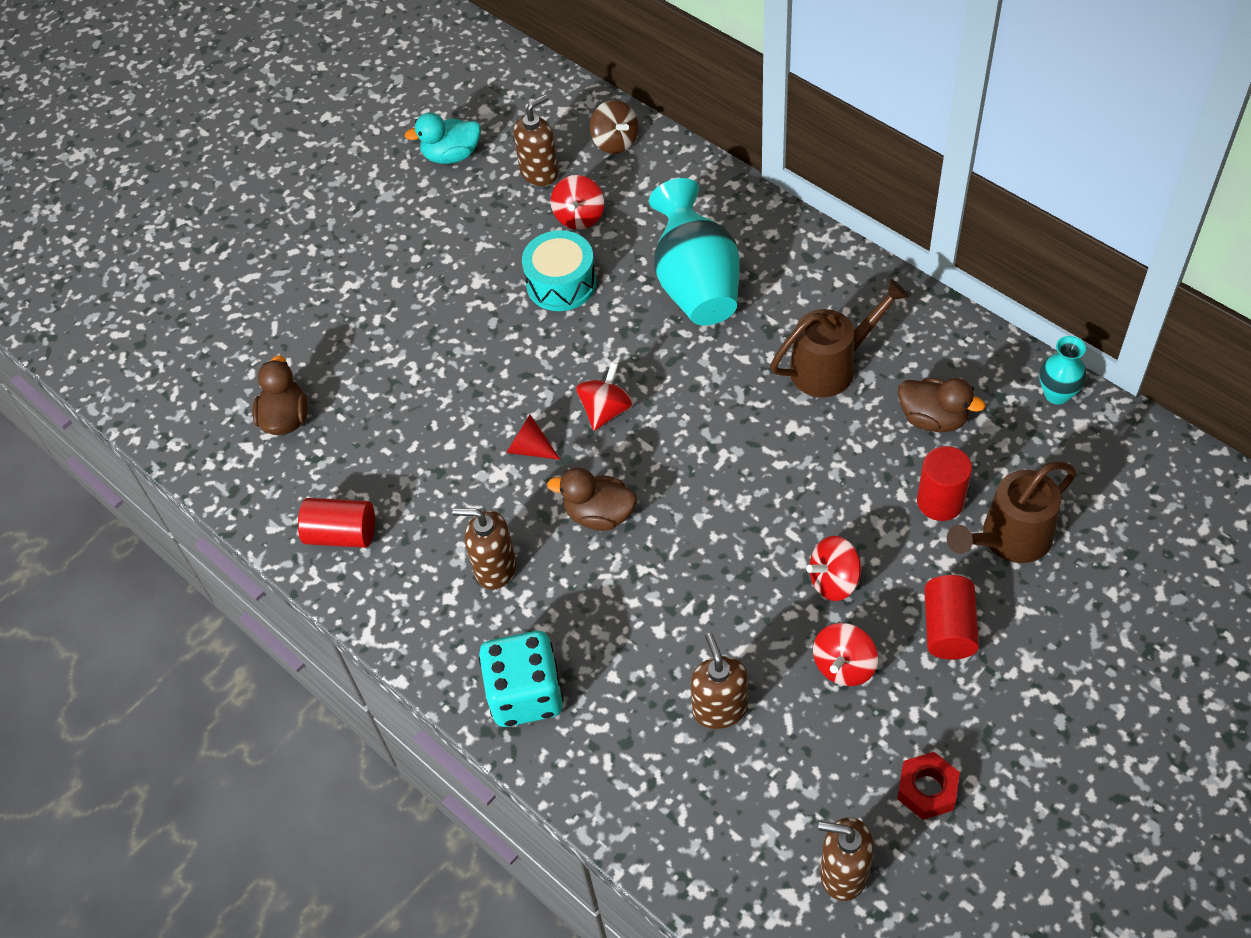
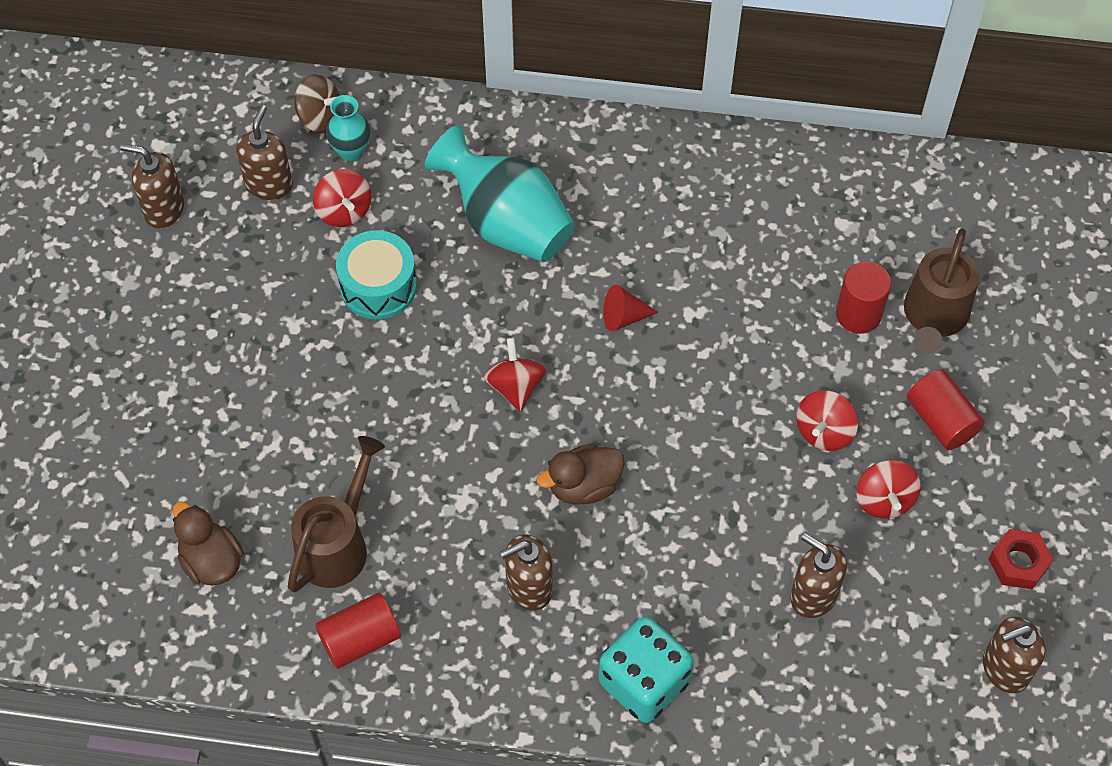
camera: 40 degrees left, 5 degrees up
(451, 155) = (163, 209): turquoise duck -> brown soap dispenser
(530, 448) = (473, 460): red cone -> red cone (624, 317)
(832, 366) = (683, 239): brown watering can -> brown watering can (338, 543)
(933, 419) = (801, 243): brown duck -> none
(1057, 394) = (883, 168): turquoise vase -> turquoise vase (351, 151)

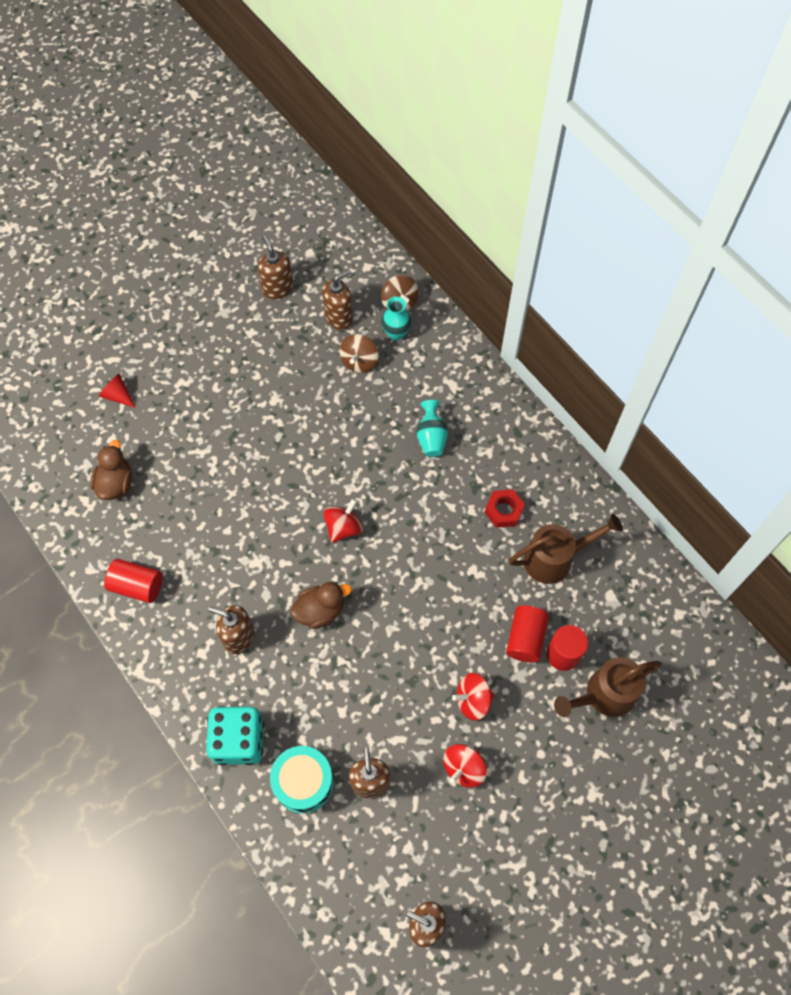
camera: 45 degrees right, 5 degrees up
(338, 543) = (178, 528): brown watering can -> brown watering can (555, 558)
(344, 211) = (359, 361): red spinning top -> brown spinning top
(378, 286) = (334, 415): turquoise drum -> turquoise drum (303, 782)
(506, 223) = (431, 437): turquoise vase -> turquoise vase, size x0.50
(583, 486) = (320, 611): brown duck -> brown duck turned 135 degrees clockwise
(624, 317) = (436, 541): red cone -> red cone (117, 395)
(941, 420) = (543, 755): red cylinder -> red cylinder (525, 638)
(1018, 563) = (498, 876): red nut -> red nut (503, 511)

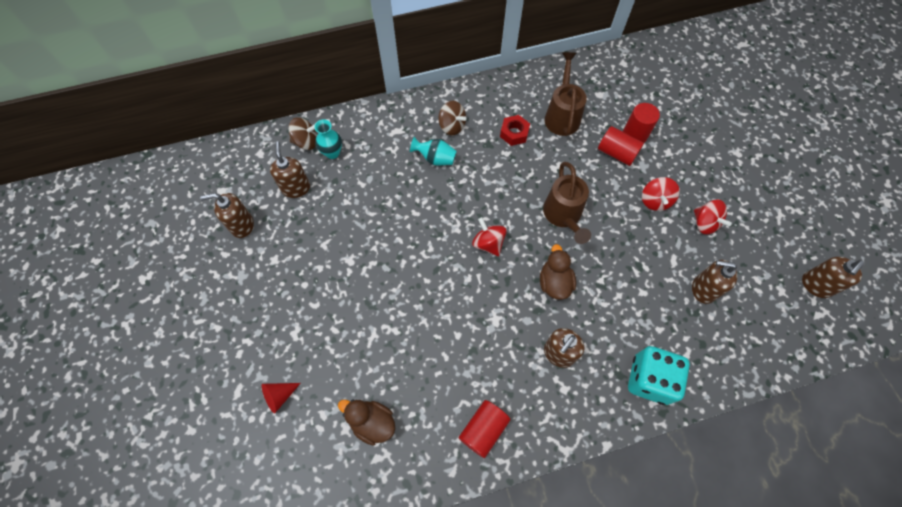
camera: 70 degrees left, 0 degrees up
(303, 782) = (694, 338): turquoise drum -> none
(359, 361) = (345, 186): brown spinning top -> brown spinning top (452, 126)
(603, 695) = (670, 123): brown watering can -> brown watering can (563, 216)

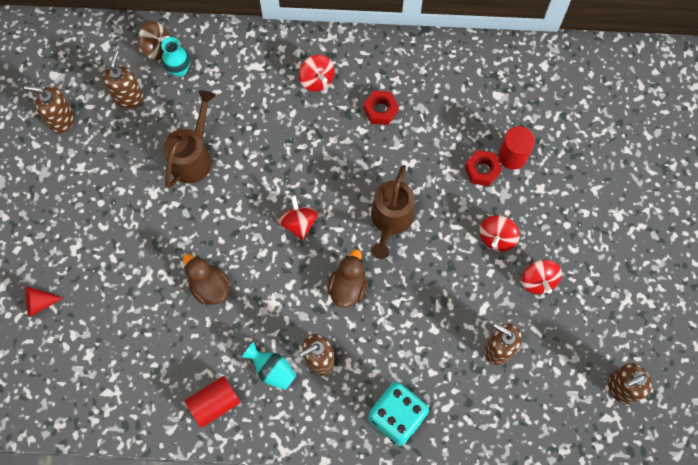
camera: 20 degrees right, 5 degrees up
(372, 422) = (115, 359): brown duck -> brown duck (209, 287)
(435, 159) = (283, 112): turquoise vase -> turquoise vase (272, 370)
(452, 126) = (317, 80): brown spinning top -> red spinning top
(562, 115) = (443, 106): brown watering can -> brown watering can (193, 156)
(616, 153) = (482, 170): red cylinder -> red nut

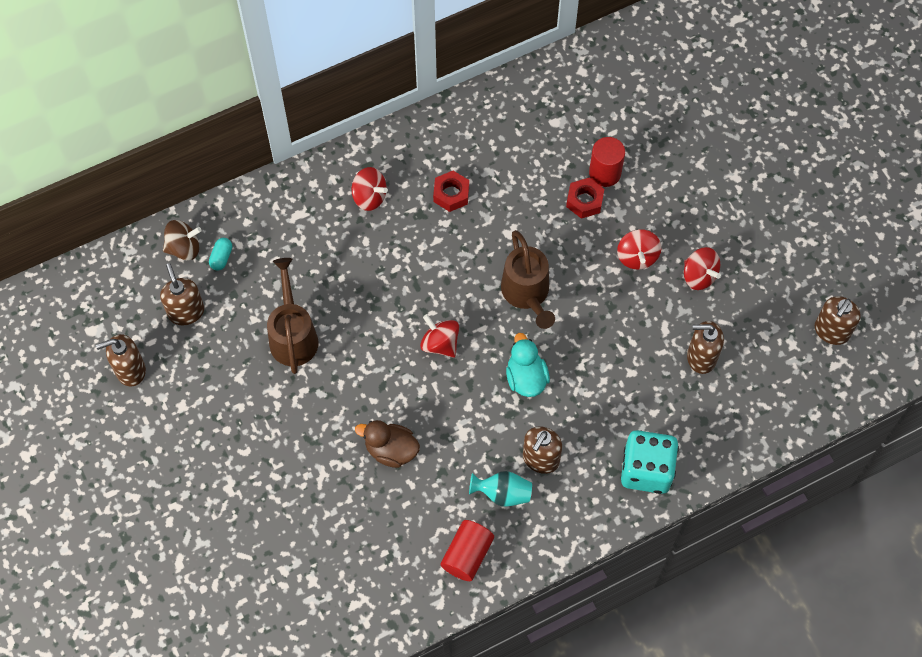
camera: 30 degrees left, 5 degrees down
(40, 303) = (229, 559): red cone -> none
(179, 69) = (221, 257): turquoise vase -> turquoise capsule
(348, 287) = (526, 378): brown duck -> turquoise duck

